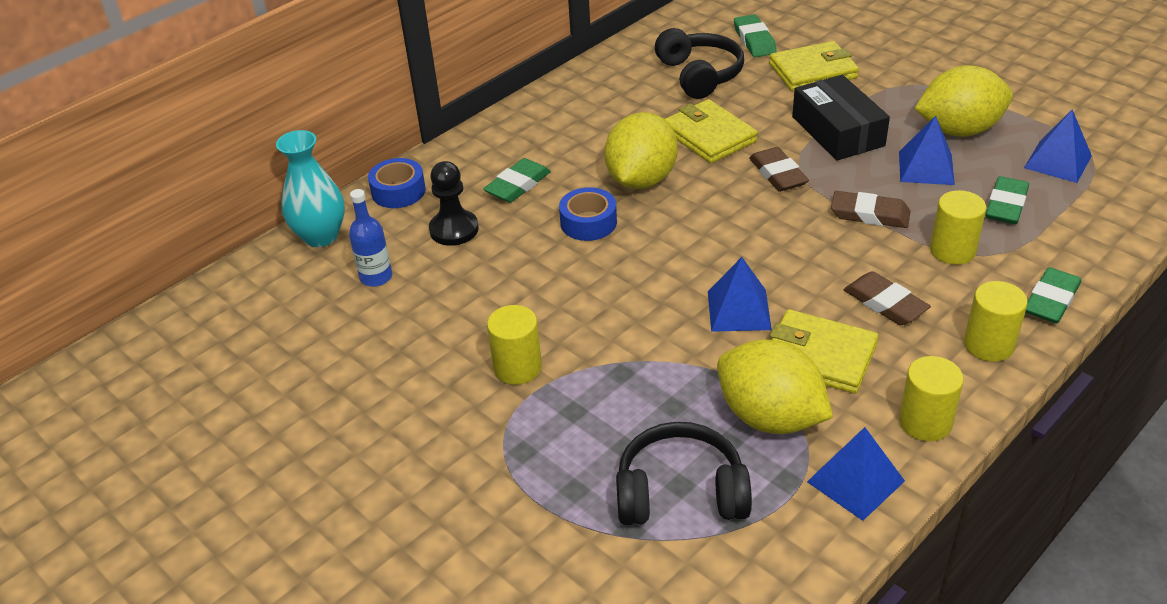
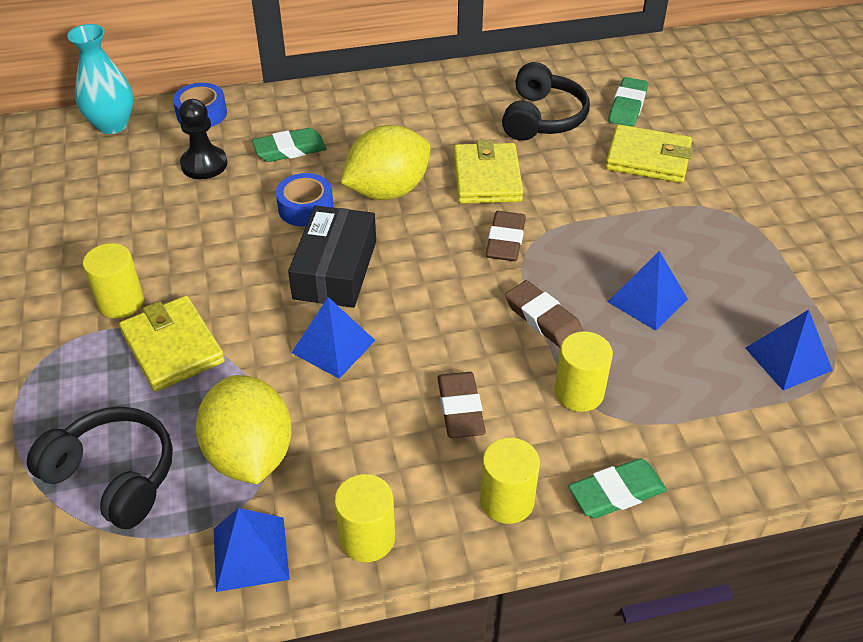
camera: 30 degrees right, 5 degrees up
(376, 277) = (111, 176): blue bottle -> none
(819, 356) = (350, 424): yellow wallet -> yellow wallet (172, 347)
(838, 131) = (605, 226): black box -> black box (335, 269)
(958, 130) = (722, 279): yellow lemon -> none
(1006, 205) = (682, 376): green eraser -> none

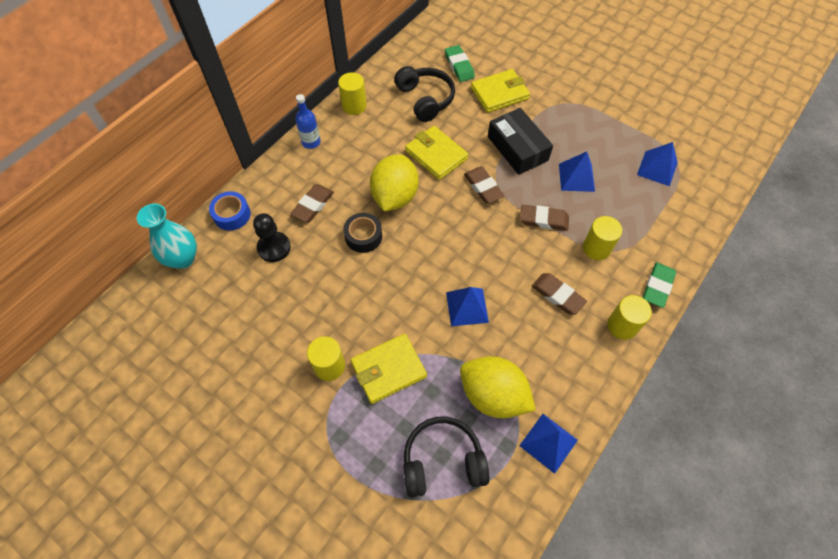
camera: 40 degrees left, 15 degrees up
(172, 347) = (388, 369): yellow wallet -> yellow wallet turned 45 degrees counterclockwise
(290, 149) = (313, 205): green eraser -> brown eraser
(305, 208) = (363, 236): blue tape -> black tape
(335, 269) = (420, 263): black box -> black box (517, 148)
(360, 93) = (311, 142): none -> blue bottle
(367, 538) = (587, 392): yellow cylinder -> yellow cylinder (354, 106)

